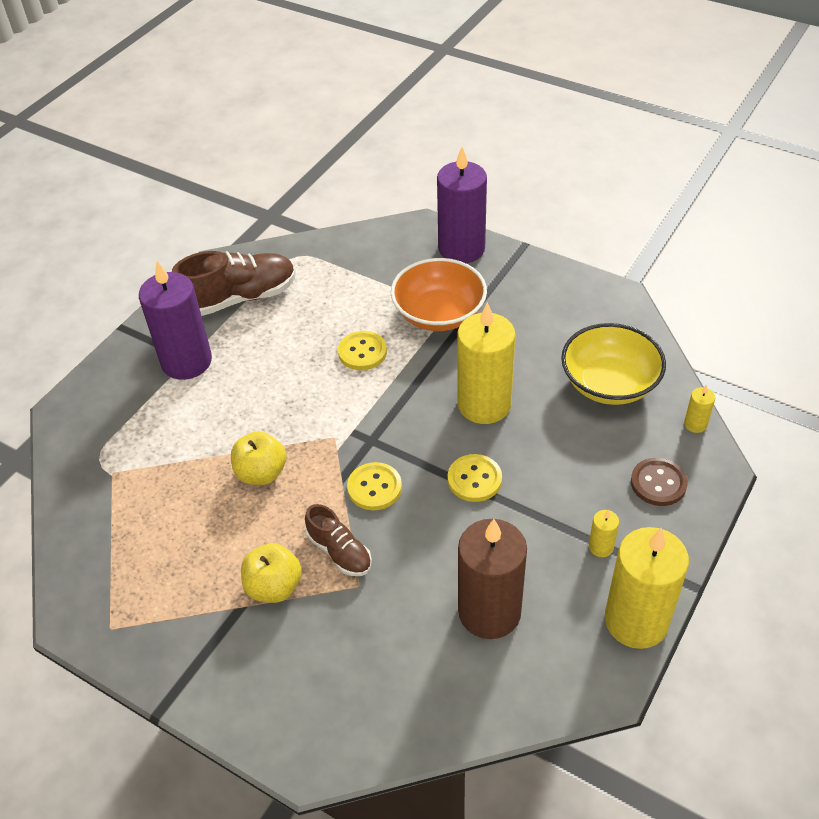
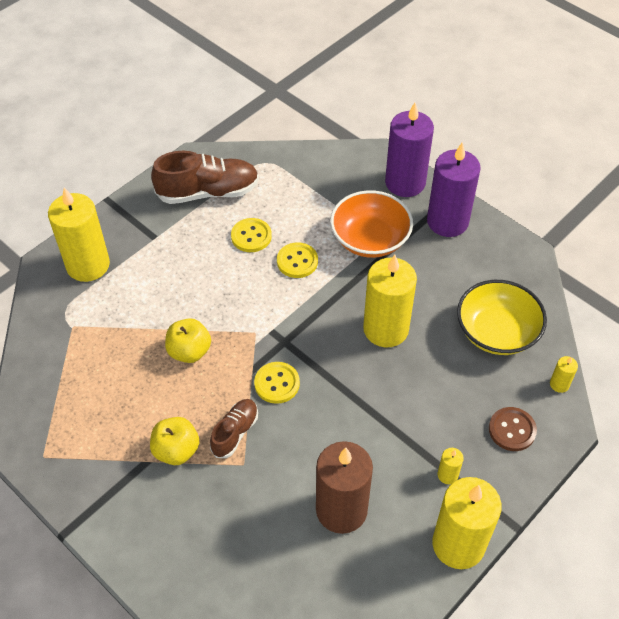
camera: 10 degrees right, 5 degrees up
(115, 402) = (88, 265): none -> yellow candle
(186, 361) = (152, 241): purple candle -> purple candle (447, 221)
(339, 552) = (235, 432): brown shoe -> brown shoe turned 120 degrees counterclockwise
(474, 479) = (360, 394): yellow button -> yellow button (251, 236)

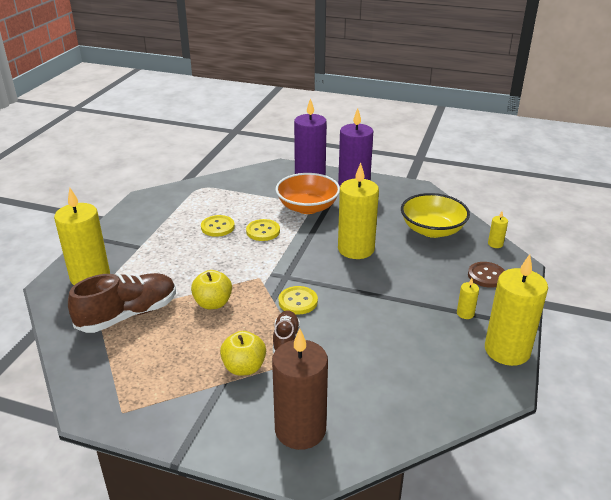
camera: 25 degrees left, 20 degrees down
(208, 192) = (167, 212): brown shoe -> brown shoe (128, 315)
(341, 510) = (406, 360): brown candle -> brown candle (300, 429)

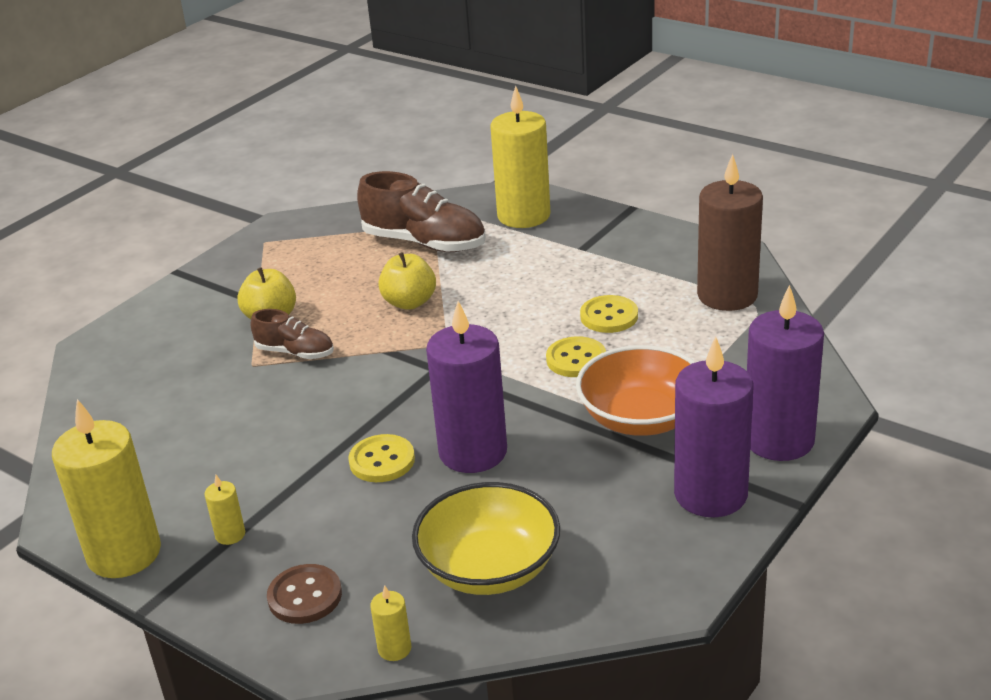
camera: 110 degrees right, 0 degrees up
(128, 315) = (425, 243): brown shoe -> brown shoe turned 45 degrees counterclockwise
(298, 301) = (369, 372): yellow button -> yellow button (382, 461)
(300, 429) = (148, 346): brown candle -> brown candle (727, 295)
(356, 249) = (473, 452): yellow candle -> purple candle

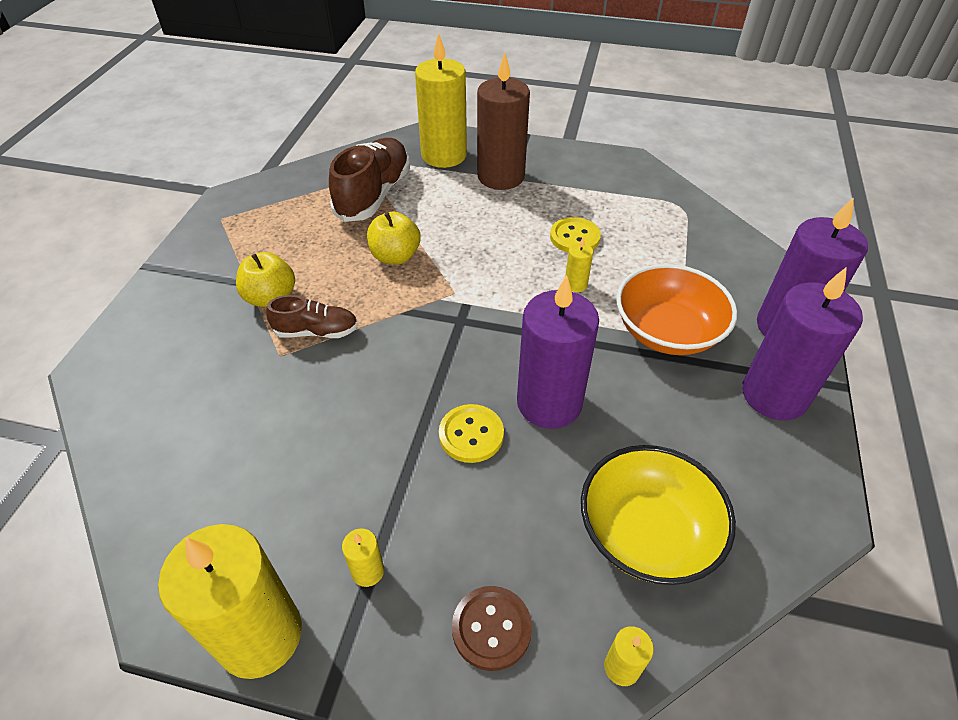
camera: 25 degrees left, 15 degrees up
(425, 243) = (374, 195): brown shoe -> brown shoe turned 75 degrees counterclockwise
(576, 359) = (575, 284): yellow button -> yellow candle
(727, 295) = (652, 200): brown candle -> brown candle (501, 176)

